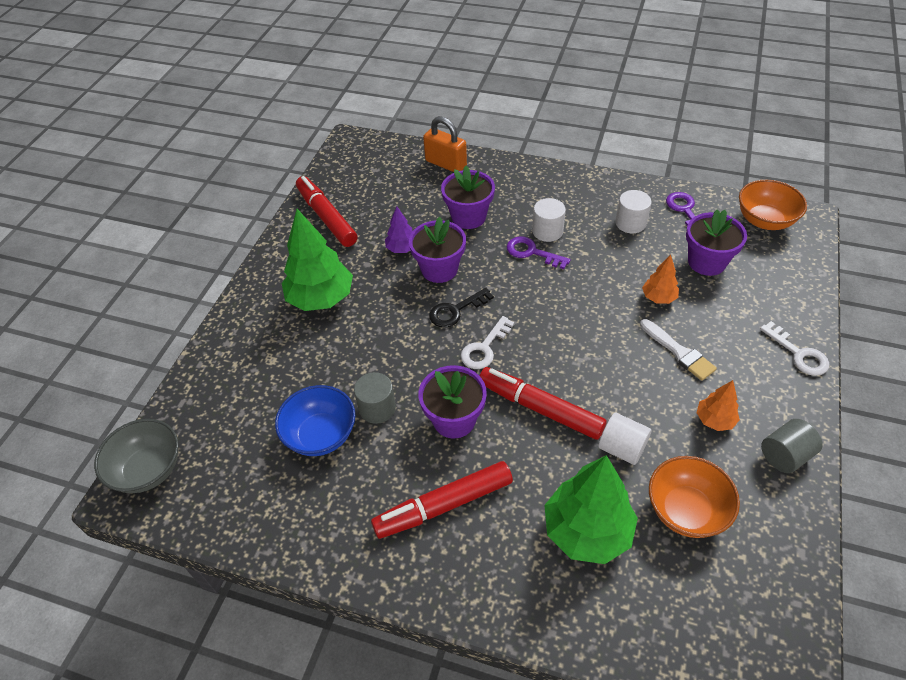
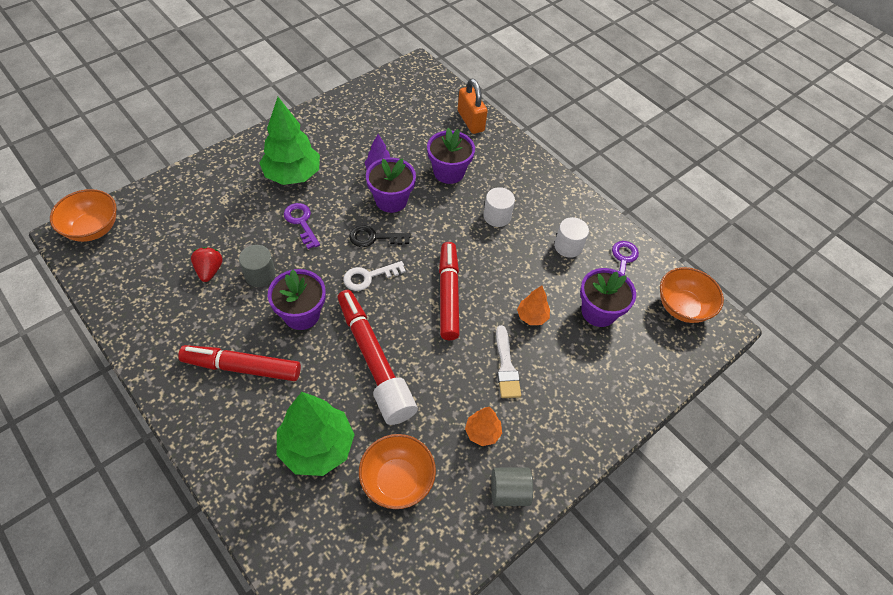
camera: 25 degrees right, 5 degrees up
(148, 470) = (93, 228): grey bowl -> orange bowl
(321, 435) = (209, 270): blue bowl -> red strawberry
(326, 217) = (348, 117): red marker -> red marker (448, 295)
(532, 252) = (469, 226): purple key -> purple key (301, 222)
(798, 354) = (599, 426): white key -> none

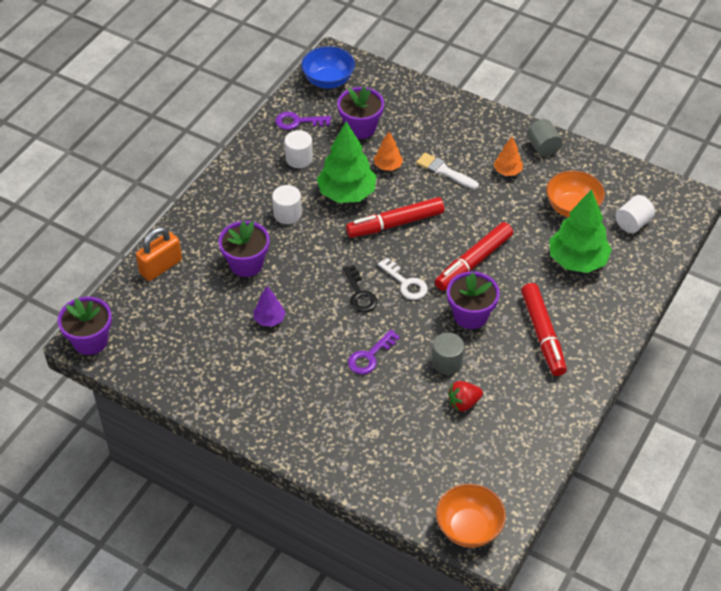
camera: 105 degrees left, 5 degrees down
(292, 175) = (312, 389): green tree -> green tree (347, 193)
(391, 200) = (306, 297): purple flower pot -> purple flower pot (90, 341)
(395, 408) = (518, 226): white cylinder -> white cylinder (632, 223)
(506, 366) = (444, 171): white brush -> white brush turned 120 degrees counterclockwise
(682, 307) = (328, 80): orange bowl -> blue bowl

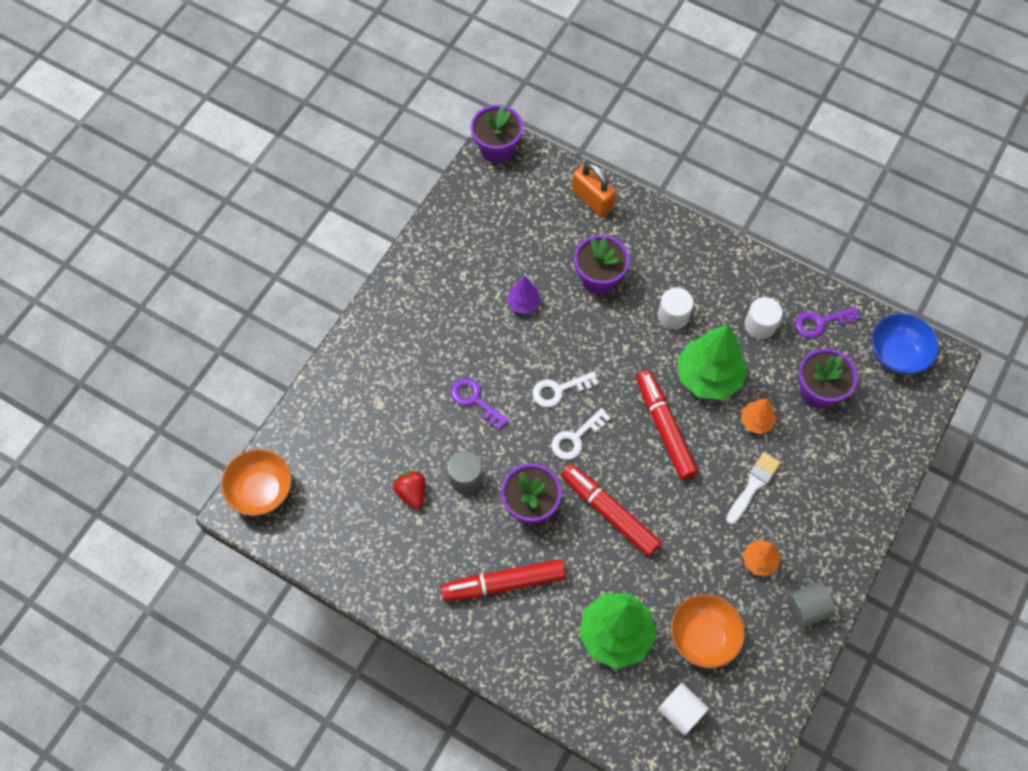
camera: 90 degrees right, 15 degrees up
(298, 122) = (820, 322): purple key -> purple key turned 105 degrees counterclockwise
(359, 294) = (559, 390): black key -> white key

